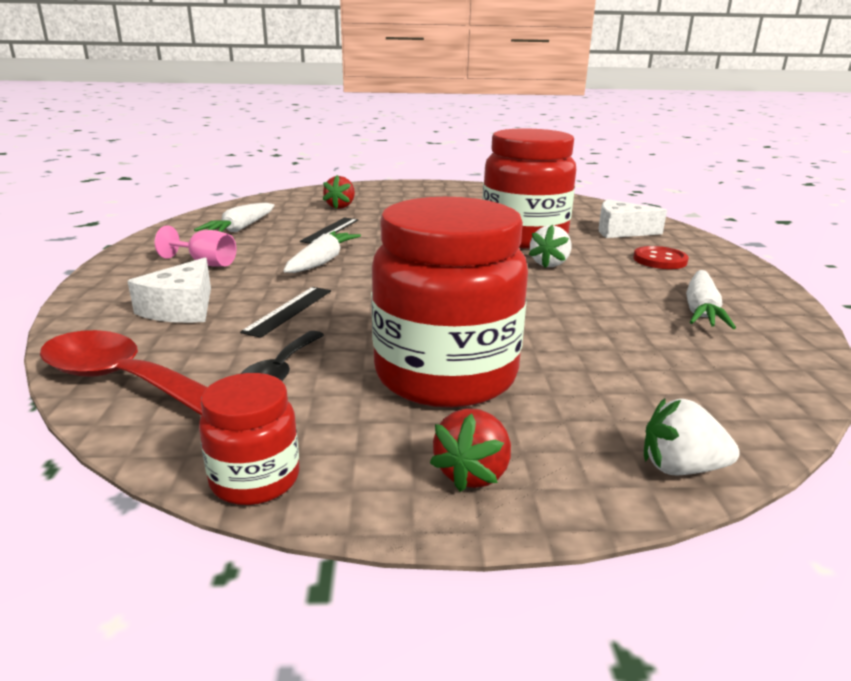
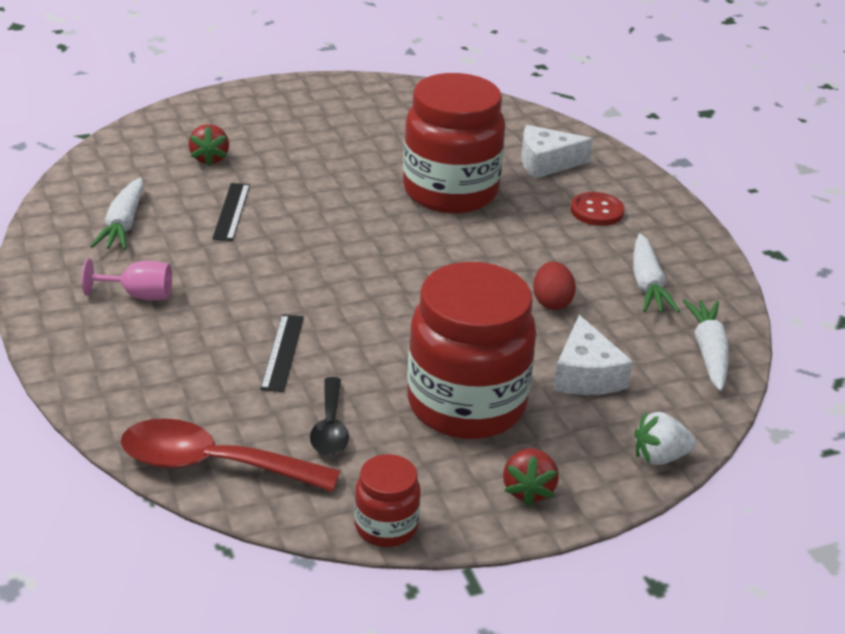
camera: 20 degrees left, 10 degrees up
(182, 308) = (177, 368): white cheese -> white cheese (586, 375)
(322, 262) = (262, 271): white carrot -> white carrot (708, 352)
(549, 264) = (493, 236): white strawberry -> none
(587, 310) = (551, 302): none -> red egg

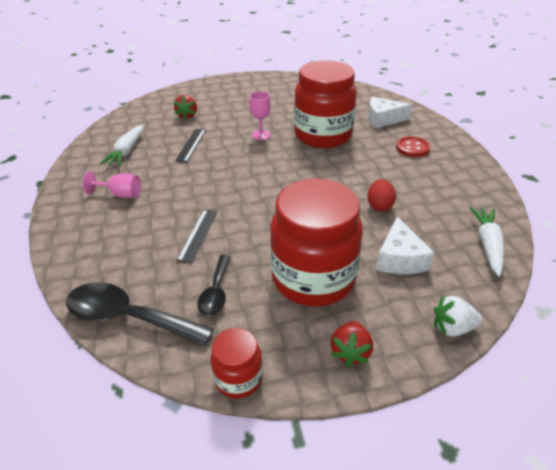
camera: 10 degrees right, 5 degrees up
(212, 464) = (128, 317): red spoon -> black spoon
(347, 192) = (261, 135): none -> pink goblet
(647, 284) = (444, 195): white carrot -> none

